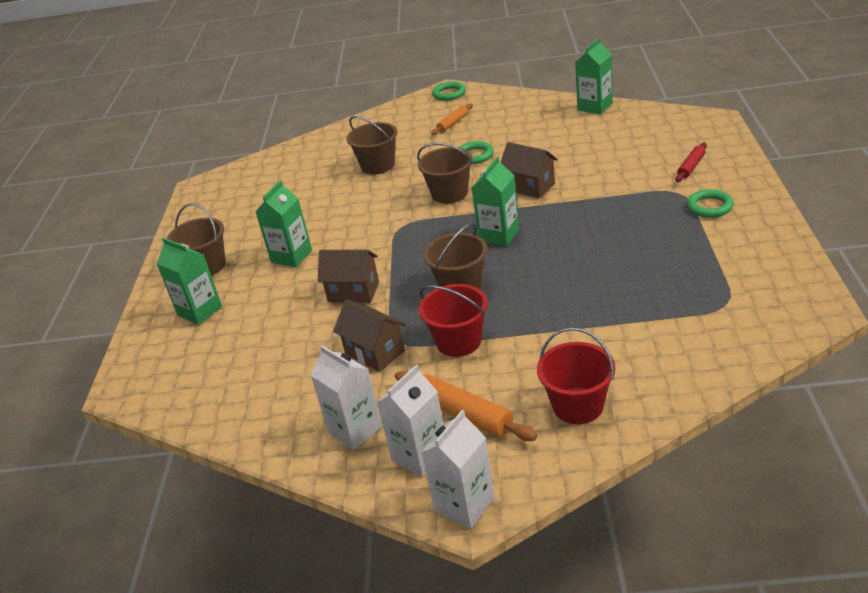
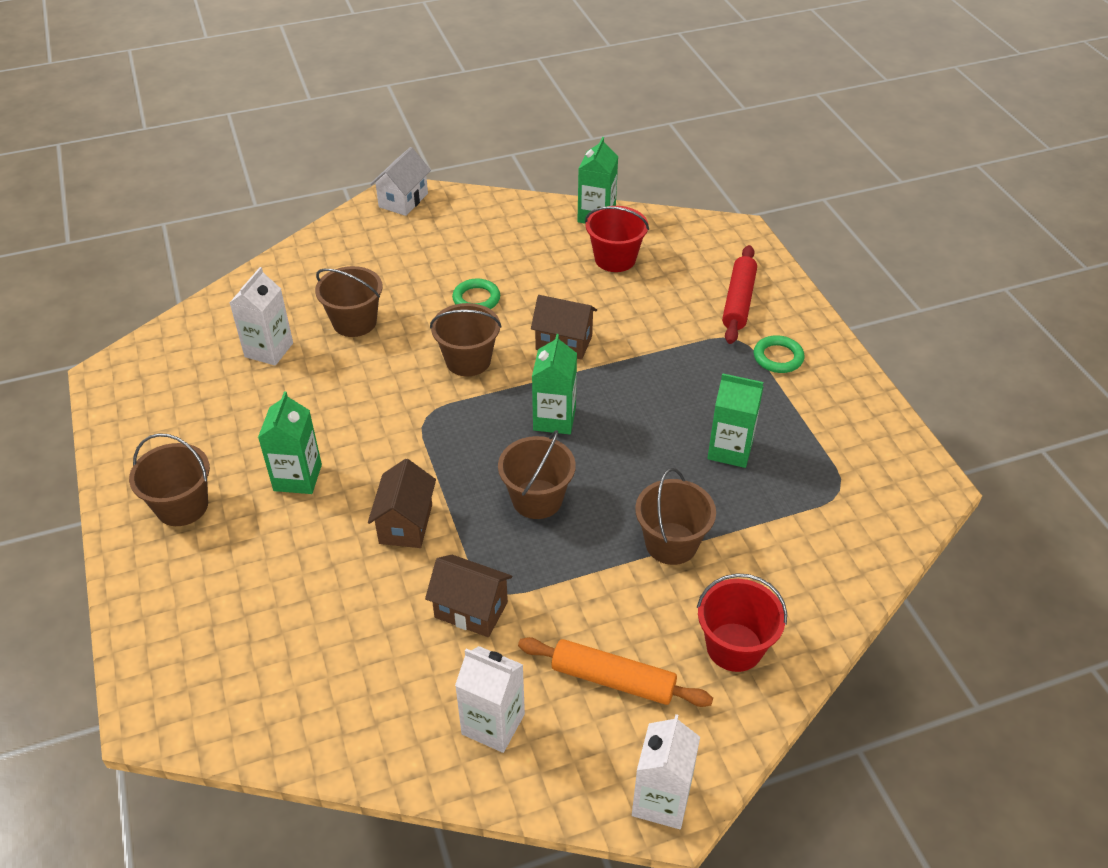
camera: 25 degrees left, 10 degrees up
(200, 311) = (206, 579): green carton -> green carton (730, 450)
(353, 292) = (406, 524): brown house -> brown house turned 75 degrees counterclockwise
(420, 455) = (585, 745): white carton -> white carton (269, 350)
(449, 94) = (403, 200): green ring -> white house
(453, 123) = (427, 248): orange rolling pin -> none
(458, 341) = (567, 579): red bucket -> red bucket (615, 259)
(556, 327) = (671, 543): none -> brown bucket
(691, 167) = (738, 301): red rolling pin -> red rolling pin, size x1.67

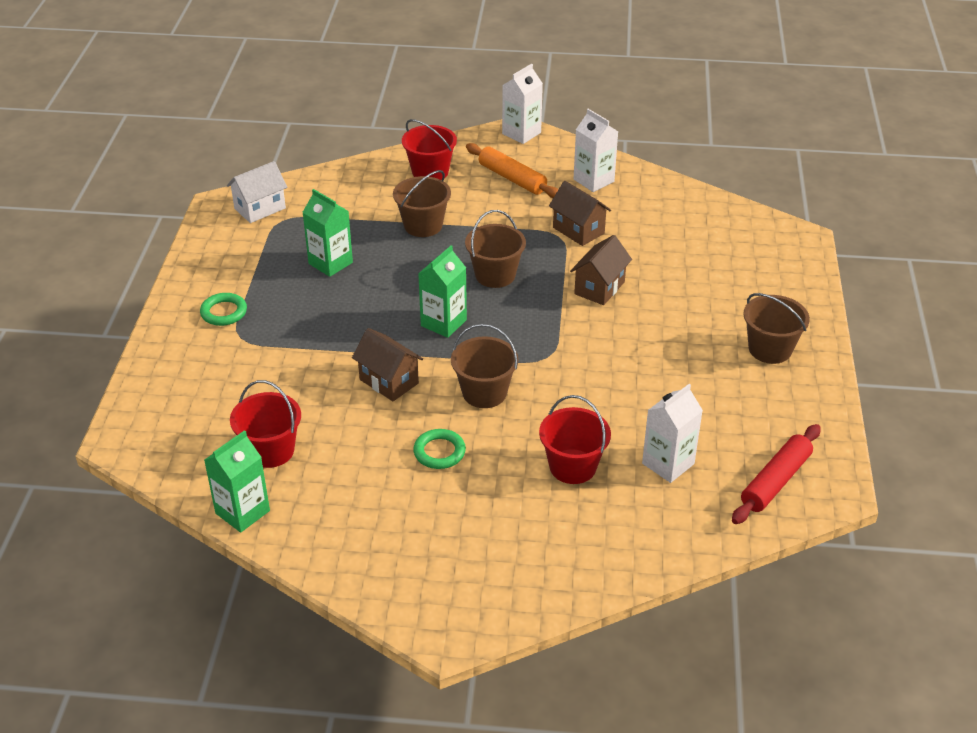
camera: 155 degrees left, 5 degrees down
(297, 477) = (671, 342): green carton -> none
(354, 322) = (572, 466): brown bucket -> red bucket
(403, 200) = (445, 619): white house -> white house (260, 208)
(738, 301) = (202, 368): red rolling pin -> red rolling pin (775, 481)

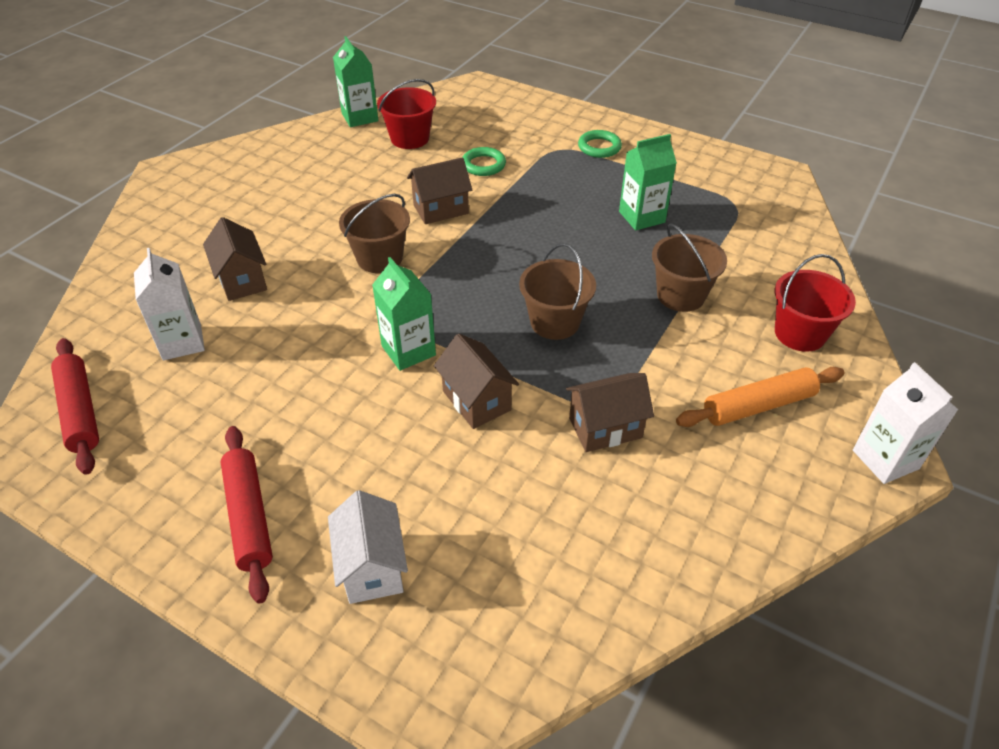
camera: 115 degrees right, 5 degrees up
(260, 208) = (762, 195): white house -> white house (372, 567)
(439, 452) = (332, 213): green ring -> green ring (483, 165)
(443, 323) = (498, 262): green carton -> green carton (408, 350)
(572, 466) = (242, 280): red bucket -> brown house
(593, 180) = (723, 495): white carton -> none
(770, 349) = (249, 517): brown bucket -> red rolling pin

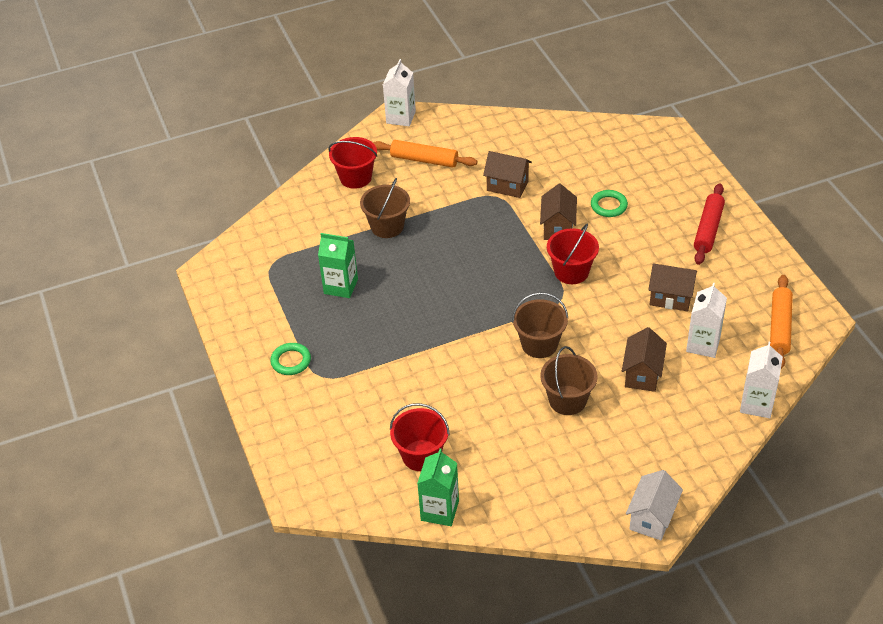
camera: 140 degrees left, 0 degrees up
(80, 411) = (780, 327): red rolling pin -> orange rolling pin
(88, 308) = (756, 404): none -> white carton
(372, 567) = (663, 185): white house -> white house (652, 518)
(408, 350) = (571, 272): green carton -> red bucket
(441, 209) = (464, 364): brown house -> brown house (670, 298)
(483, 165) = (393, 391): green ring -> green ring (608, 206)
(555, 322) = (474, 247): brown bucket -> brown bucket (567, 400)

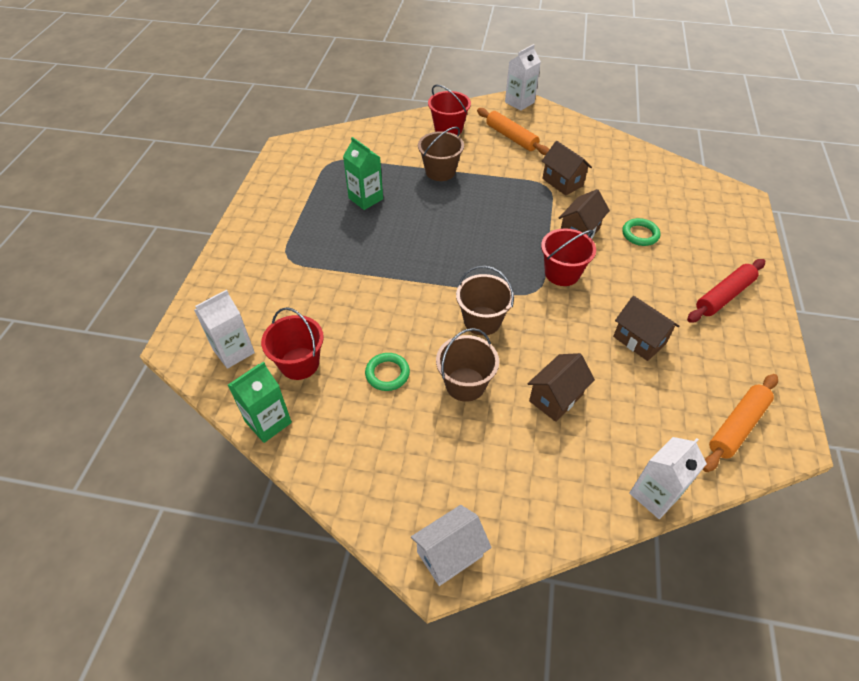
camera: 30 degrees right, 5 degrees up
(291, 361) = (277, 235): green ring -> green ring (387, 374)
(703, 344) = (640, 401): white carton -> white carton (233, 351)

